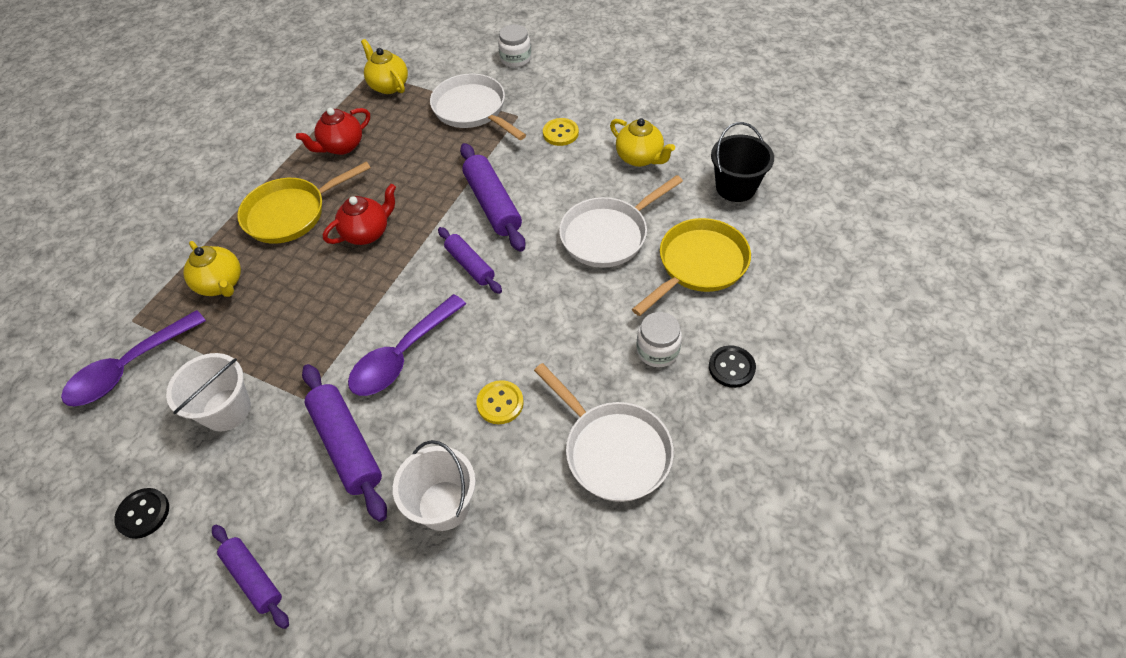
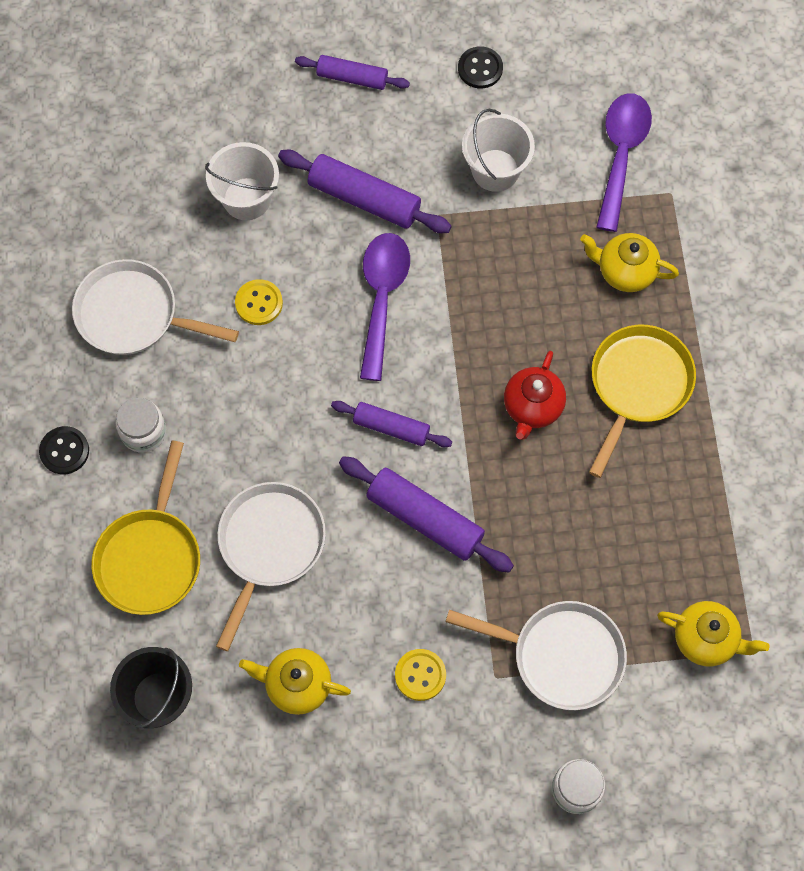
camera: 145 degrees right, 15 degrees up
(342, 146) = (670, 506): red teapot -> none

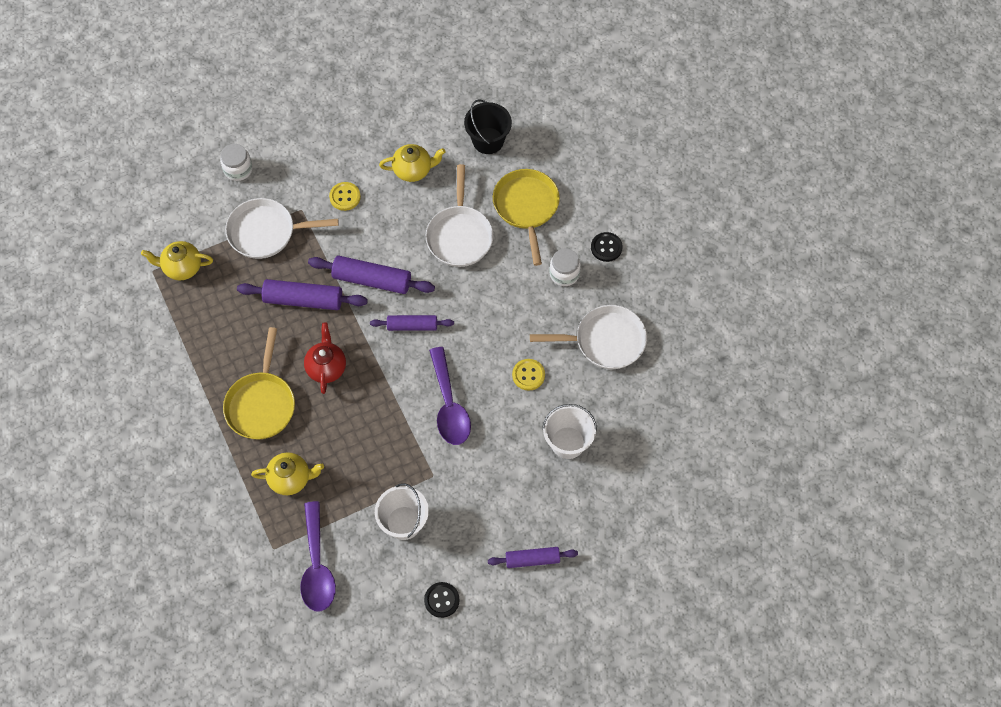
camera: 160 degrees right, 5 degrees down
(364, 199) = (487, 470): purple rolling pin -> purple rolling pin (303, 300)

